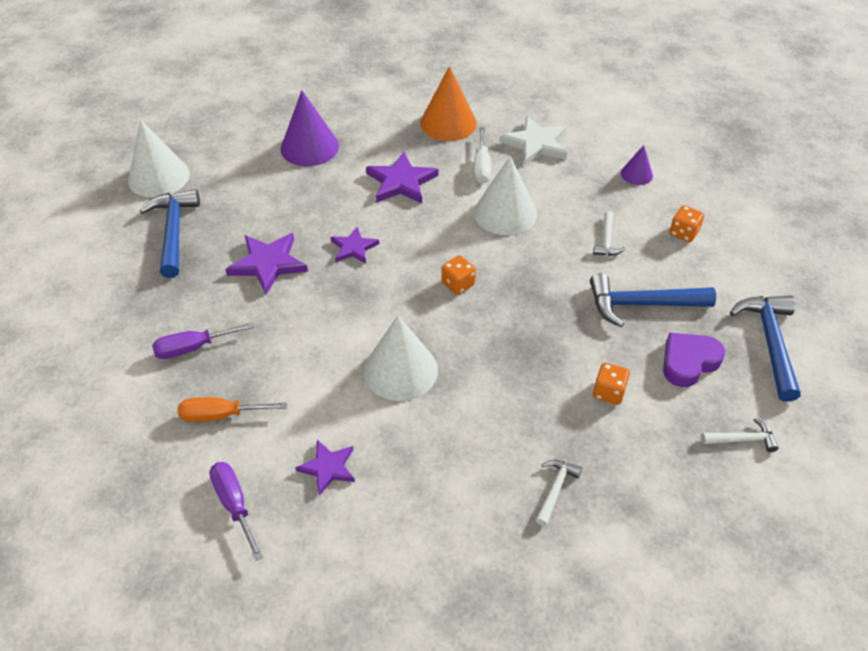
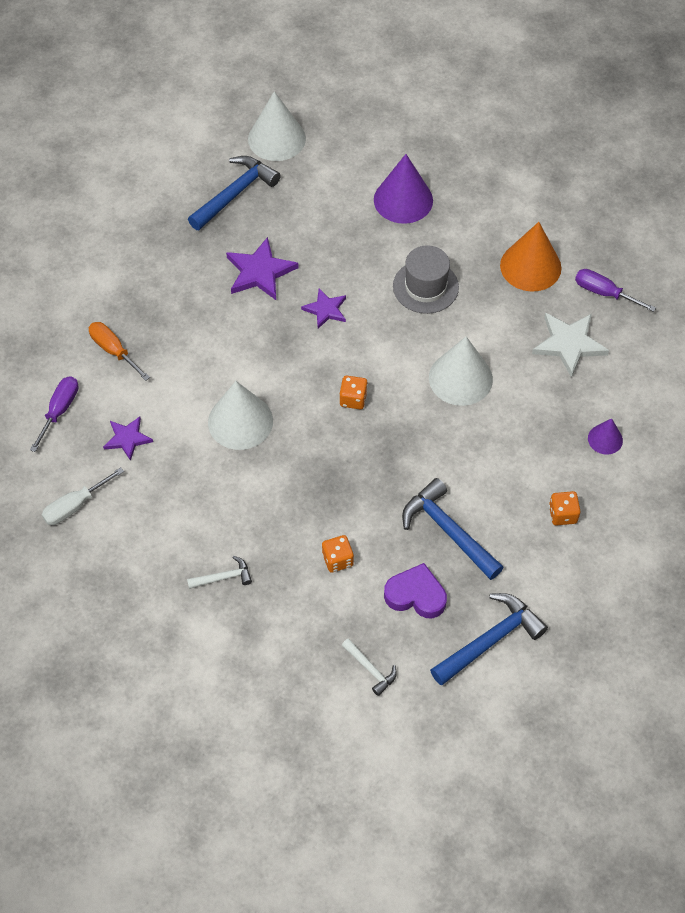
camera: 50 degrees right, 10 degrees up
(193, 348) = (150, 291): purple screwdriver -> purple screwdriver (604, 293)
(401, 182) = (425, 287): purple star -> grey hat
(481, 167) = (499, 326): white screwdriver -> white screwdriver (75, 506)
(607, 240) = (498, 466): white hammer -> none

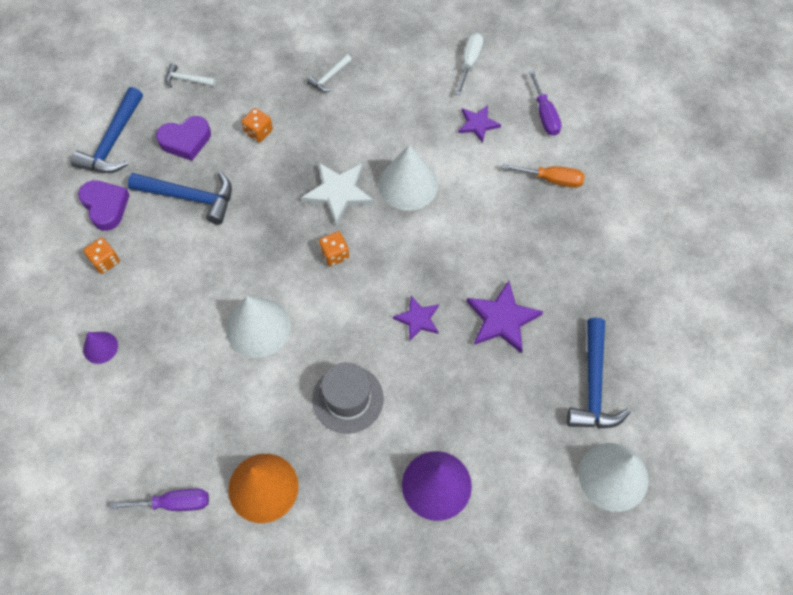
camera: 145 degrees right, 5 degrees up
(535, 570) = (105, 206): none -> purple heart
(569, 344) = (179, 422): white star -> white star (338, 193)

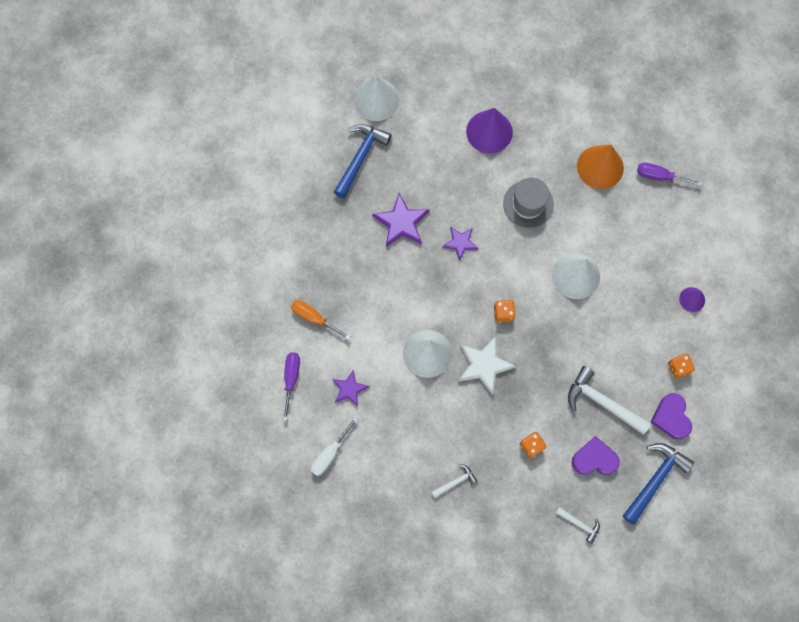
camera: 160 degrees left, 10 degrees up
(189, 197) = (602, 402): blue hammer -> white hammer

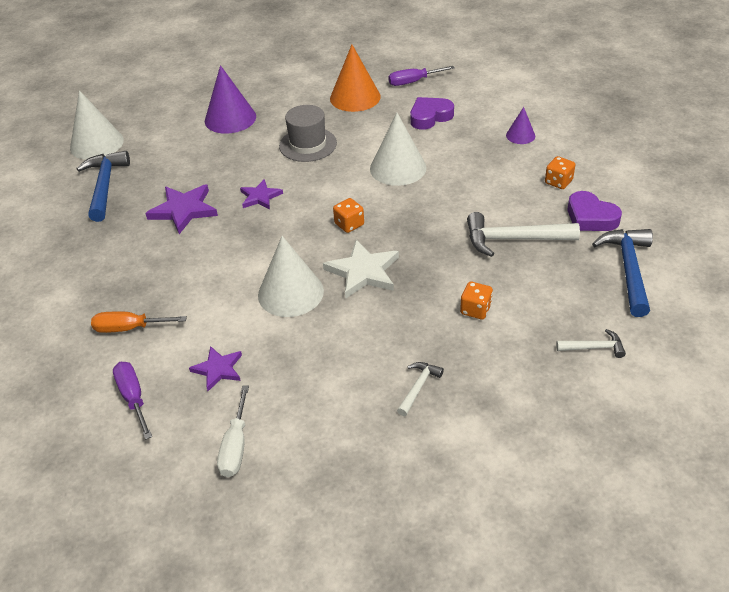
camera: 30 degrees left, 30 degrees down
(594, 459) = (551, 285): purple heart -> purple heart (430, 117)

